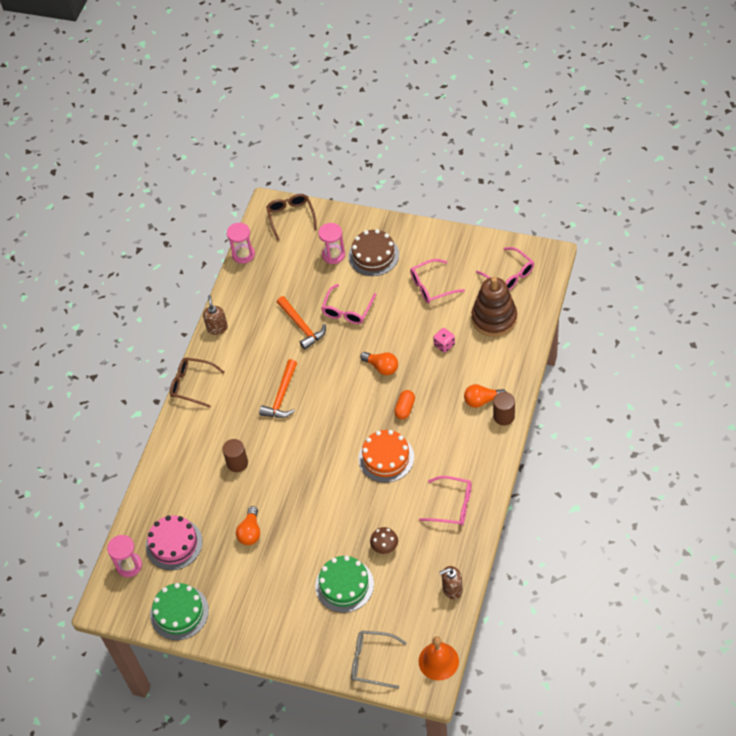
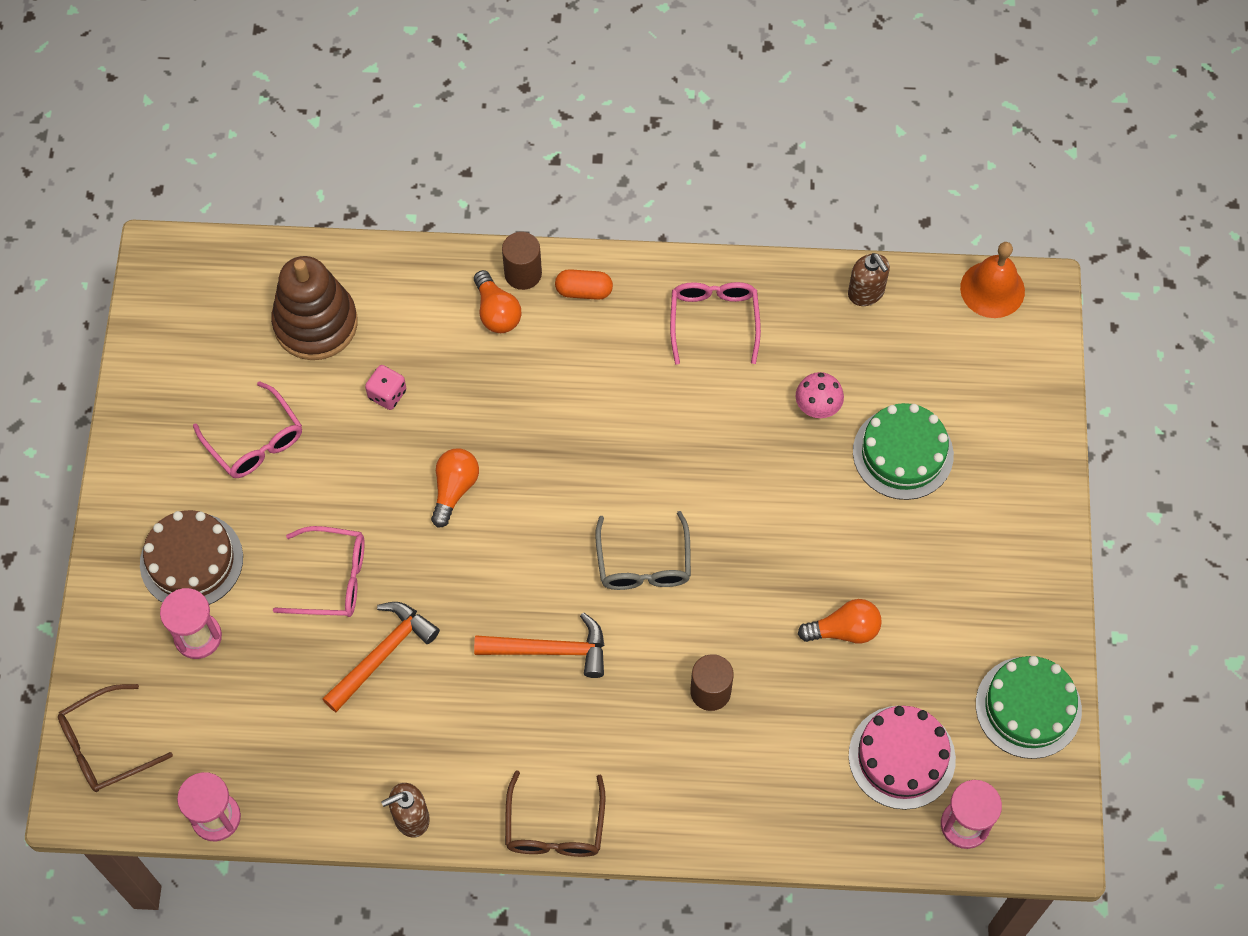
camera: 110 degrees left, 10 degrees up
(371, 661) = (1022, 383): grey glasses -> grey glasses (643, 564)
(385, 547) = (817, 406): brown mushroom -> pink mushroom
(386, 458) = (644, 441): orange cake -> none
(405, 408) = (537, 432): orange capsule -> orange capsule (584, 291)
(510, 275) = (212, 314): pink glasses -> none

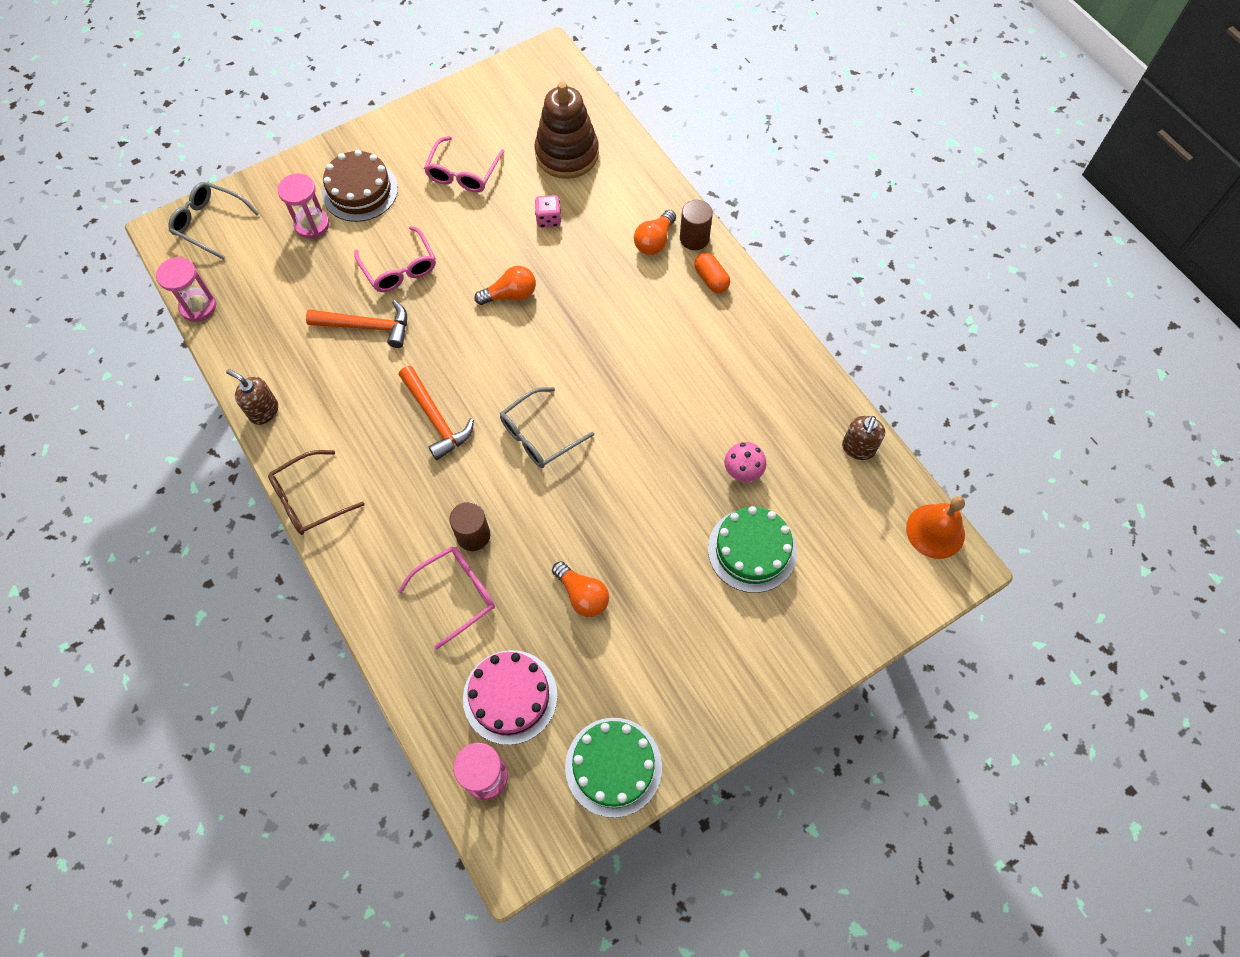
camera: 55 degrees right, 0 degrees up
(104, 746) = (209, 223): brown glasses -> grey glasses
(714, 319) = (755, 366): pink glasses -> pink glasses (457, 594)

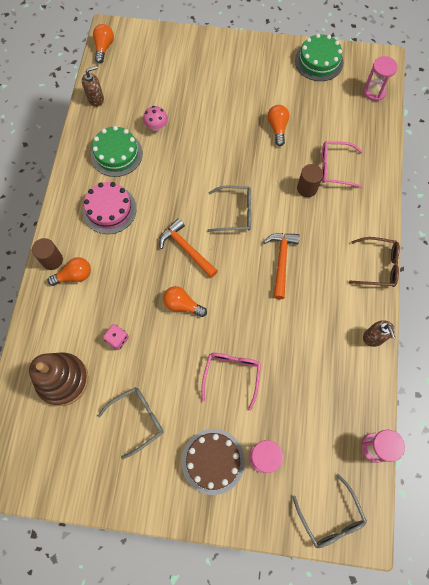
camera: 140 degrees left, 5 degrees up
(367, 326) = (279, 349): orange hammer -> orange hammer (186, 249)
(463, 174) = (138, 419): pink glasses -> grey glasses
(510, 696) = (342, 112): pink cake -> pink cake (109, 209)
(711, 279) = (69, 229): orange capsule -> none
(752, 550) = (187, 94): green cake -> green cake (116, 154)
(935, 531) = (104, 48): orange bell -> orange light bulb

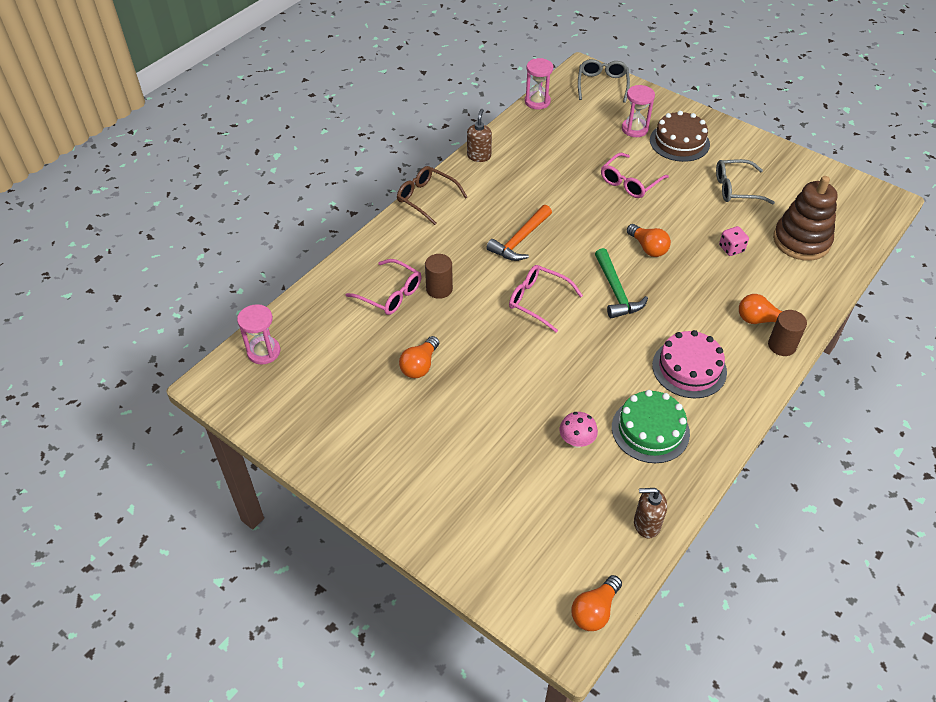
camera: 150 degrees left, 20 degrees down
(186, 249) = (616, 291): orange hammer -> green hammer
(236, 213) = (537, 300): grey glasses -> pink glasses
(319, 61) = (293, 424): green cake -> none

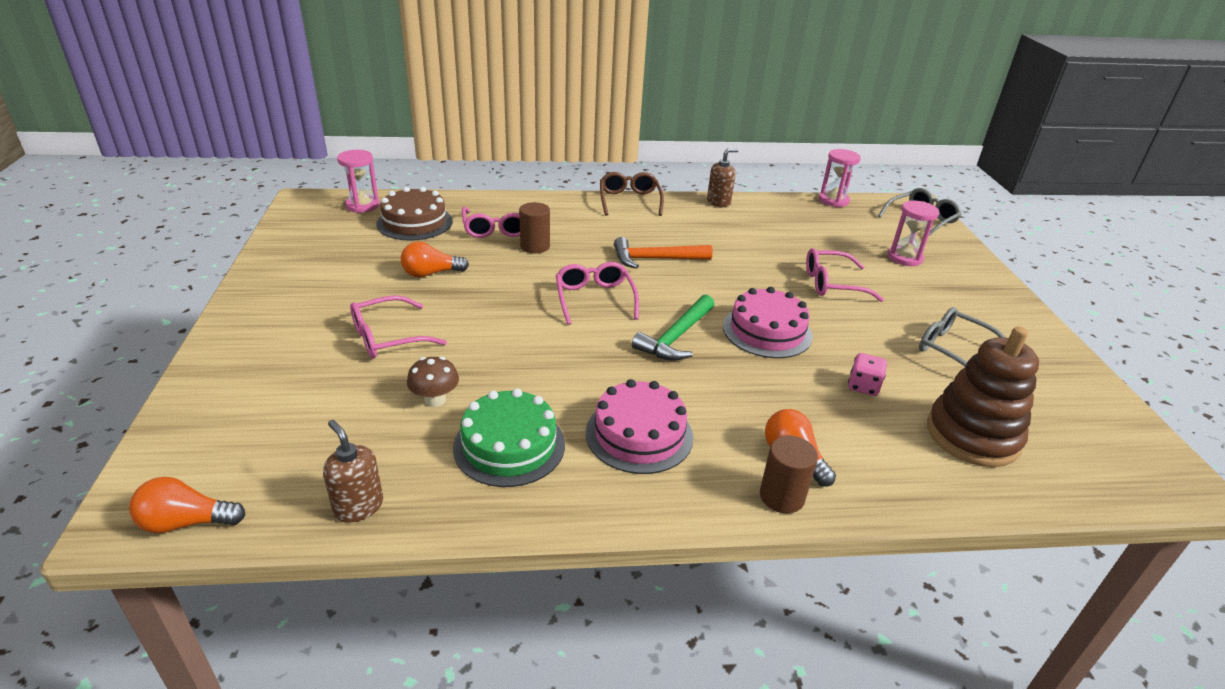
camera: 45 degrees right, 15 degrees down
(483, 431) = (387, 337): none -> pink glasses
(576, 441) = (435, 400): pink mushroom -> brown mushroom
(648, 248) = (767, 331): orange light bulb -> pink cake
(679, 142) = (942, 288): brown cake -> brown cake (414, 222)

